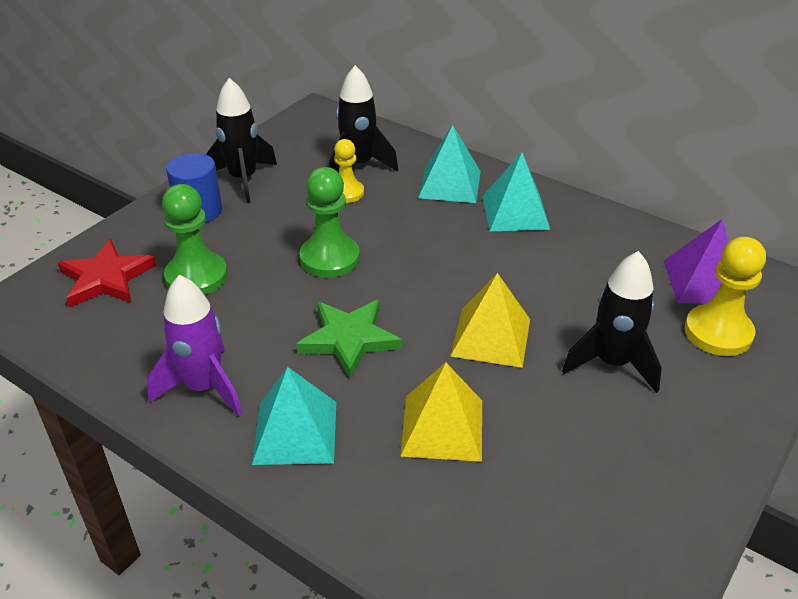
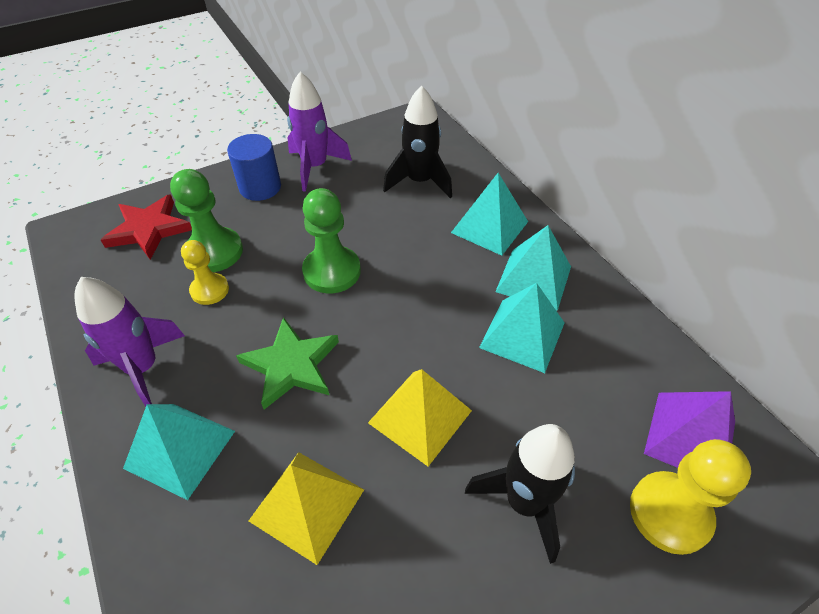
camera: 25 degrees right, 10 degrees up
(243, 179) = (315, 167): black rocket -> purple rocket
(346, 193) = (391, 207): yellow pawn -> yellow pawn (209, 290)
(533, 255) = (522, 335): none -> turquoise pyramid

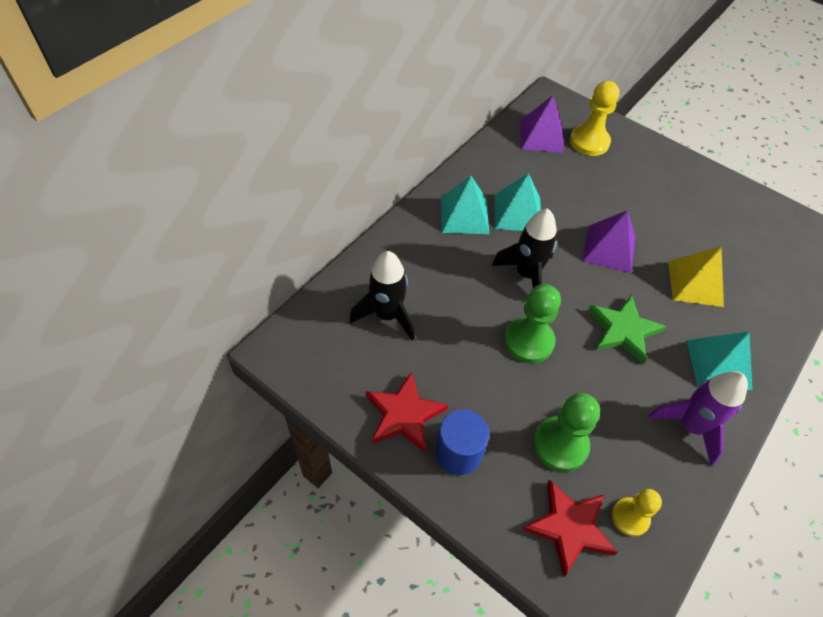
camera: 115 degrees left, 5 degrees up
(209, 290) = (600, 423): yellow pawn -> yellow pawn (630, 517)
(315, 167) = (404, 414): purple rocket -> red star
(420, 416) = (609, 248): yellow pyramid -> purple pyramid
(489, 227) = (422, 251): turquoise pyramid -> none
(524, 502) = (624, 193): black rocket -> black rocket (526, 274)

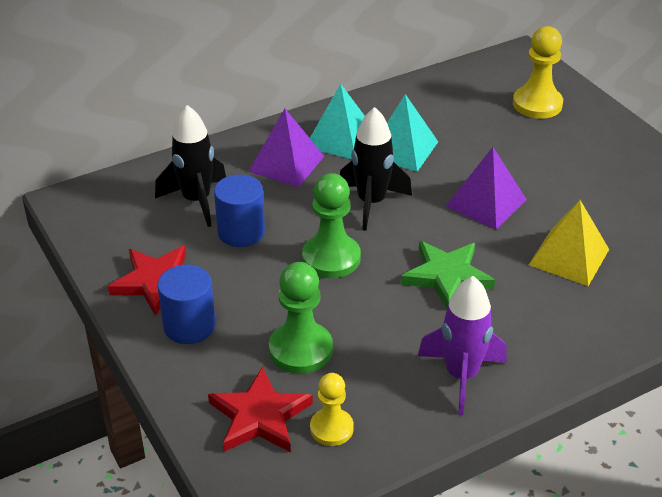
camera: 25 degrees right, 15 degrees down
(442, 337) = (241, 232): none -> blue cylinder
(541, 136) = (482, 88): purple pyramid -> purple pyramid (286, 164)
(718, 364) = (539, 334): turquoise pyramid -> none

